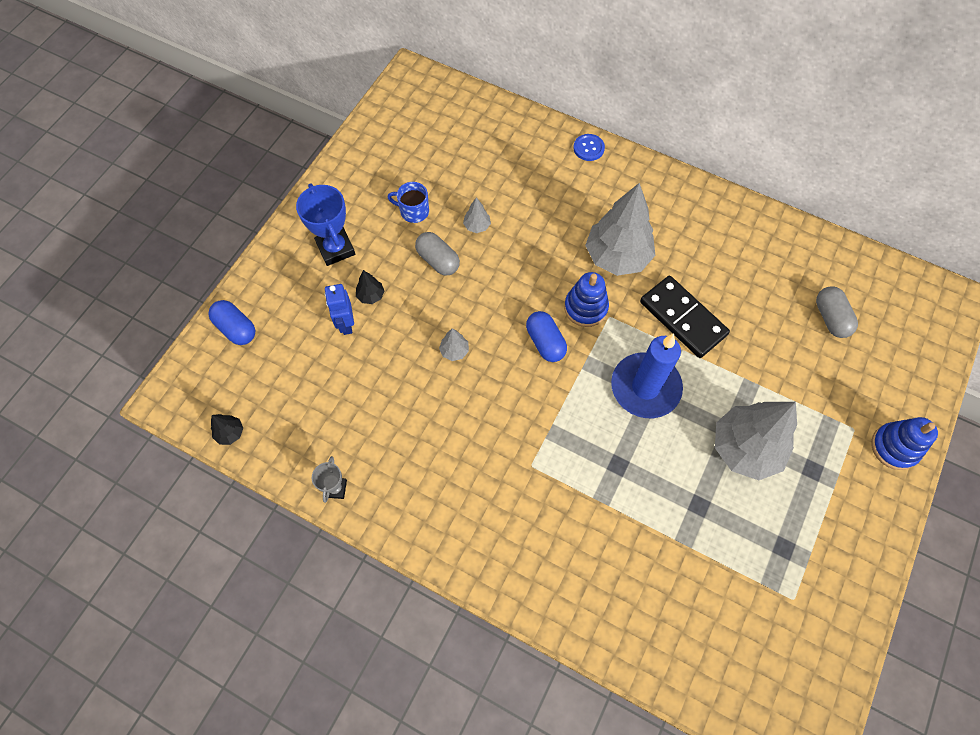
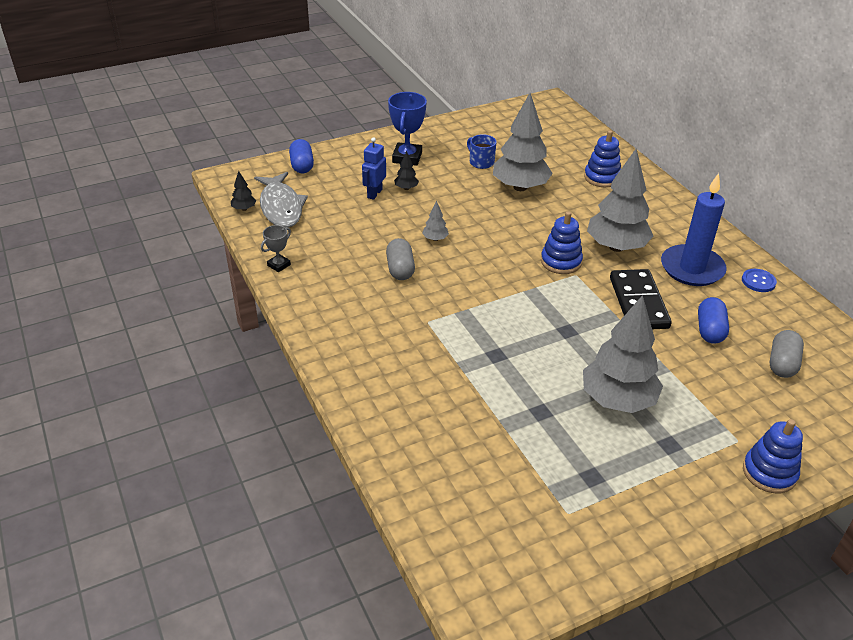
camera: 35 degrees right, 25 degrees down
(267, 405) = (281, 207): none -> grey fish
(438, 260) = (472, 191): grey capsule -> grey capsule (400, 269)
(477, 226) = (520, 187): grey tree -> grey tree, size x2.43
(539, 166) = (602, 177): none -> blue stacking toy
(545, 342) = (509, 265): blue capsule -> blue capsule (710, 330)
(588, 148) = (652, 184): blue button -> blue button (758, 281)
(645, 387) = (565, 325): blue candle -> blue candle (692, 268)

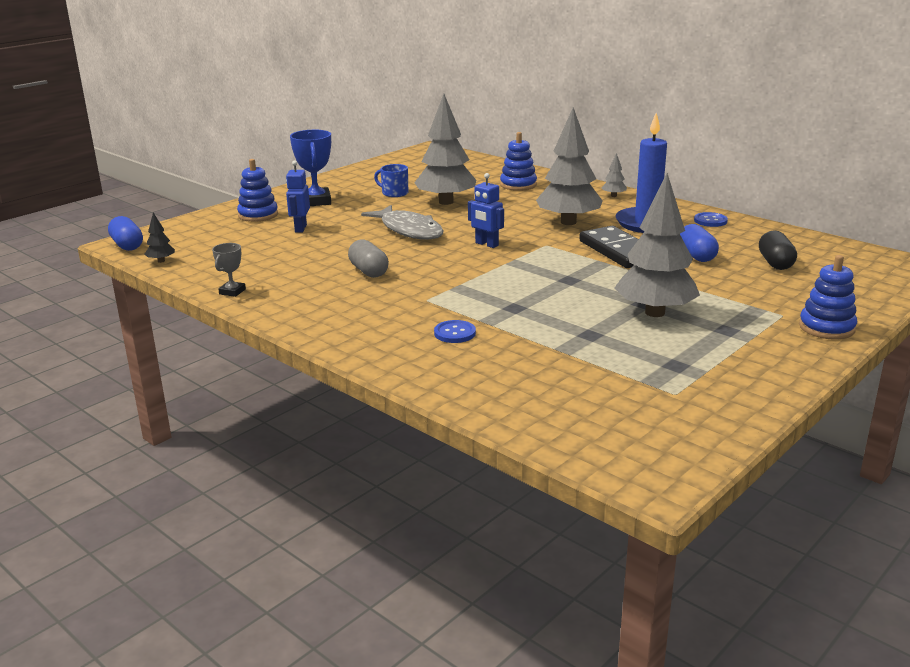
camera: 20 degrees left, 15 degrees down
(281, 207) = (203, 253): grey fish -> grey fish (409, 230)
(302, 165) = (205, 223): blue capsule -> blue capsule (127, 245)
(406, 188) = (331, 220): black tree -> none
(426, 373) = (455, 333): none -> blue button
(435, 239) = (388, 246): grey tree -> grey tree (613, 196)
(522, 259) = (486, 244): none -> blue robot
(561, 261) = (525, 239): blue stacking toy -> blue stacking toy (258, 215)
(782, 364) = (775, 263): grey capsule -> black capsule

